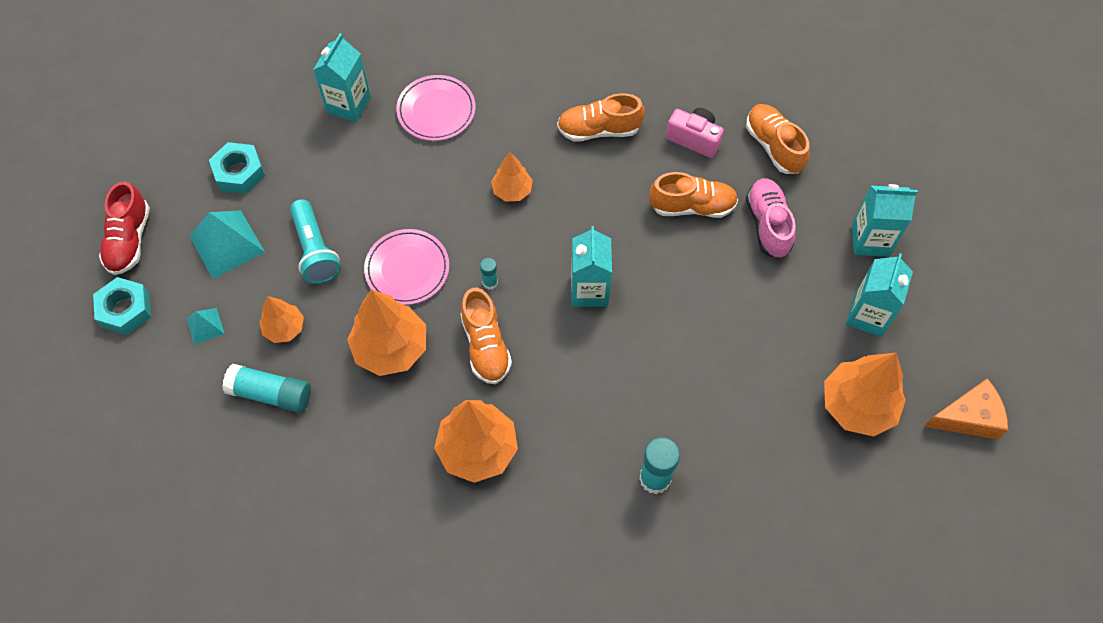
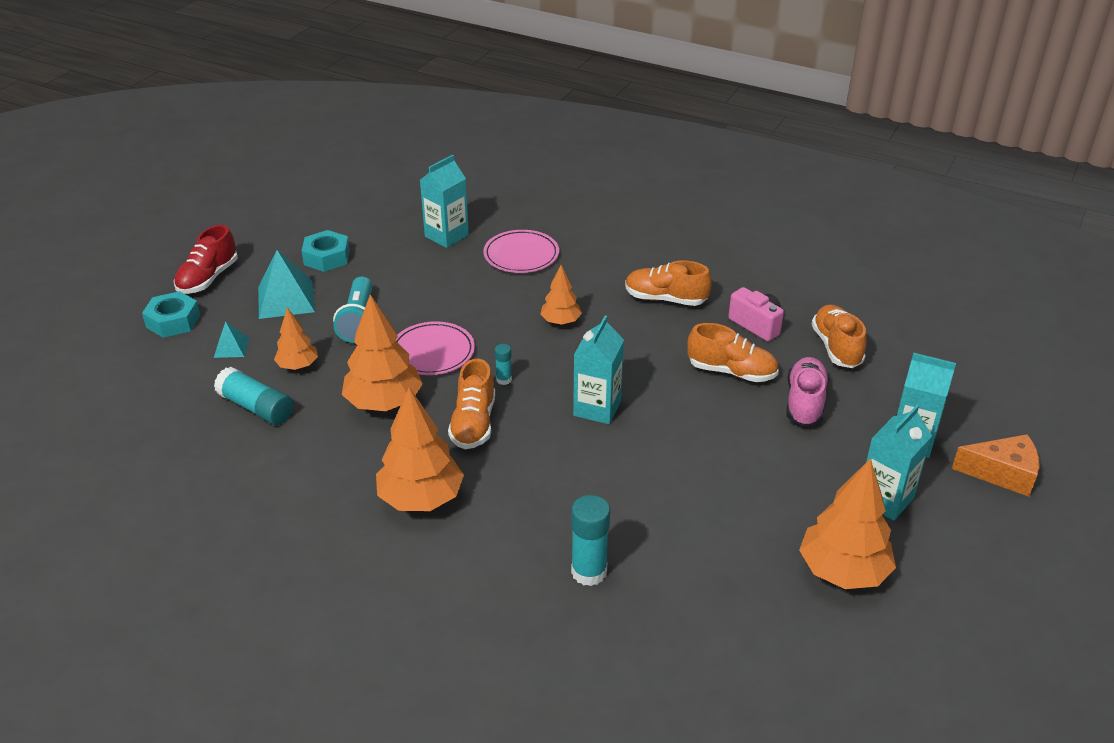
camera: 20 degrees right, 25 degrees down
(968, 417) = (972, 617): orange cheese -> orange cheese (1002, 473)

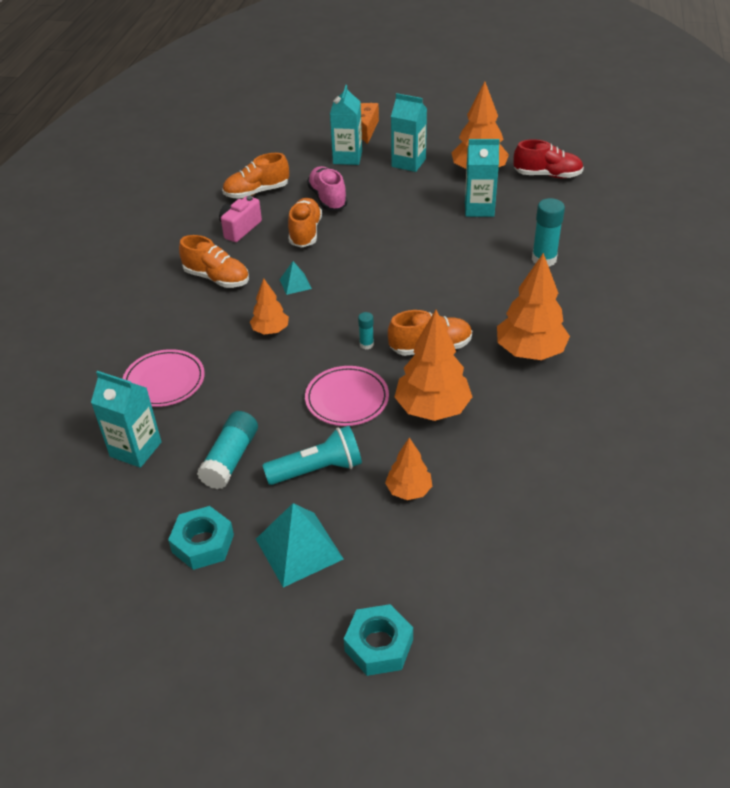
camera: 105 degrees left, 5 degrees up
(208, 278) = (279, 652): red shoe -> red shoe (547, 175)
(231, 347) = (403, 561): turquoise pyramid -> turquoise pyramid (295, 284)
(256, 407) = (484, 497): turquoise glue stick -> turquoise glue stick (230, 459)
(597, 408) = (379, 287): turquoise carton -> turquoise carton (479, 208)
(665, 299) = (217, 278): orange shoe -> orange shoe turned 60 degrees counterclockwise
(805, 403) = (328, 198): pink shoe -> pink shoe turned 75 degrees clockwise

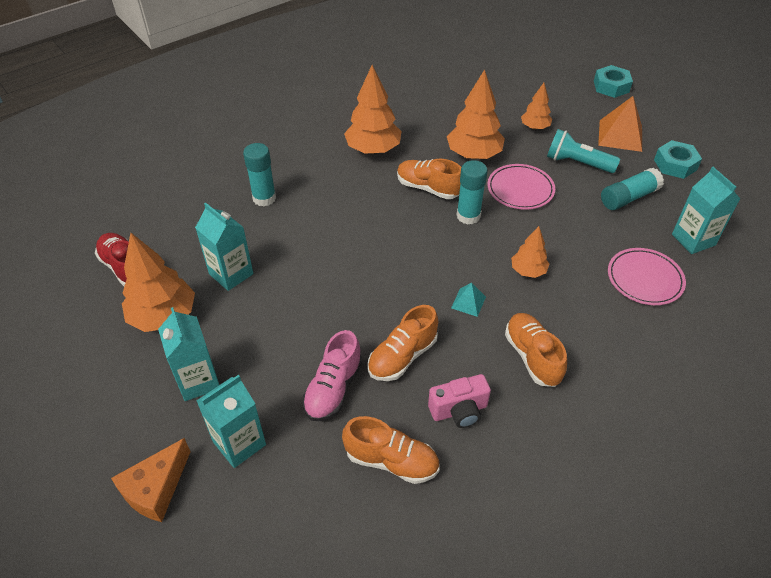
camera: 140 degrees left, 5 degrees up
(299, 548) = (620, 135): turquoise pyramid -> orange pyramid
(366, 344) = (468, 216): turquoise glue stick -> turquoise glue stick, size x1.91

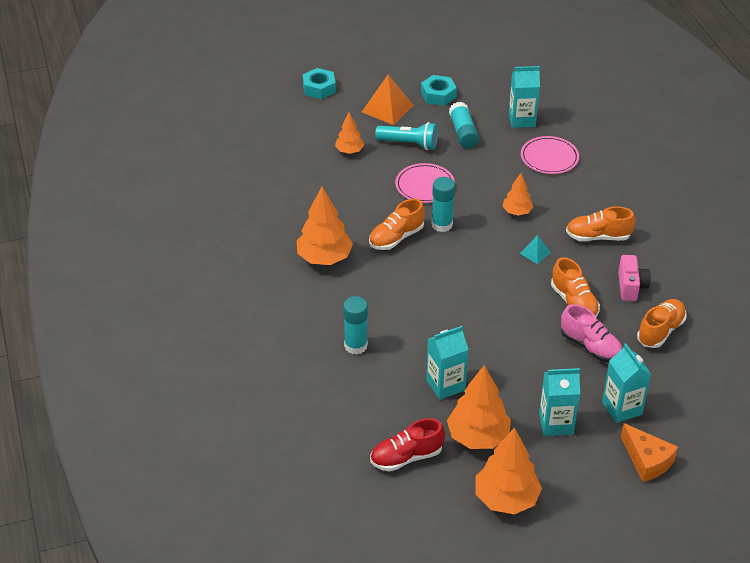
camera: 70 degrees left, 5 degrees down
(473, 155) = (366, 198): orange tree -> orange tree (506, 499)
(577, 163) = (409, 144): turquoise flashlight -> turquoise flashlight turned 120 degrees counterclockwise

